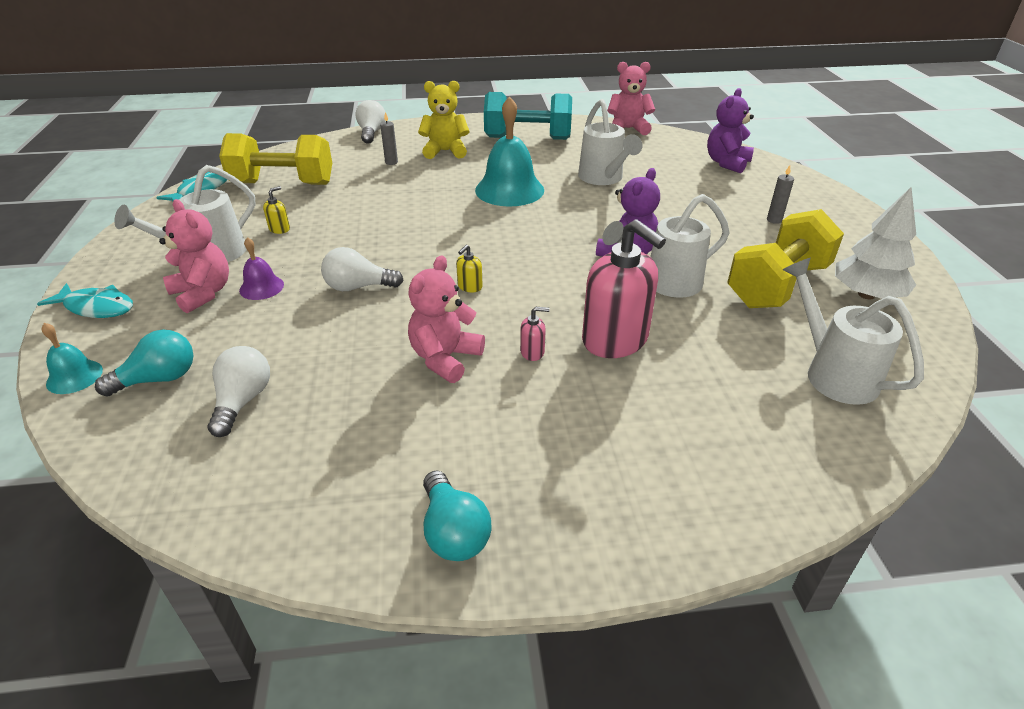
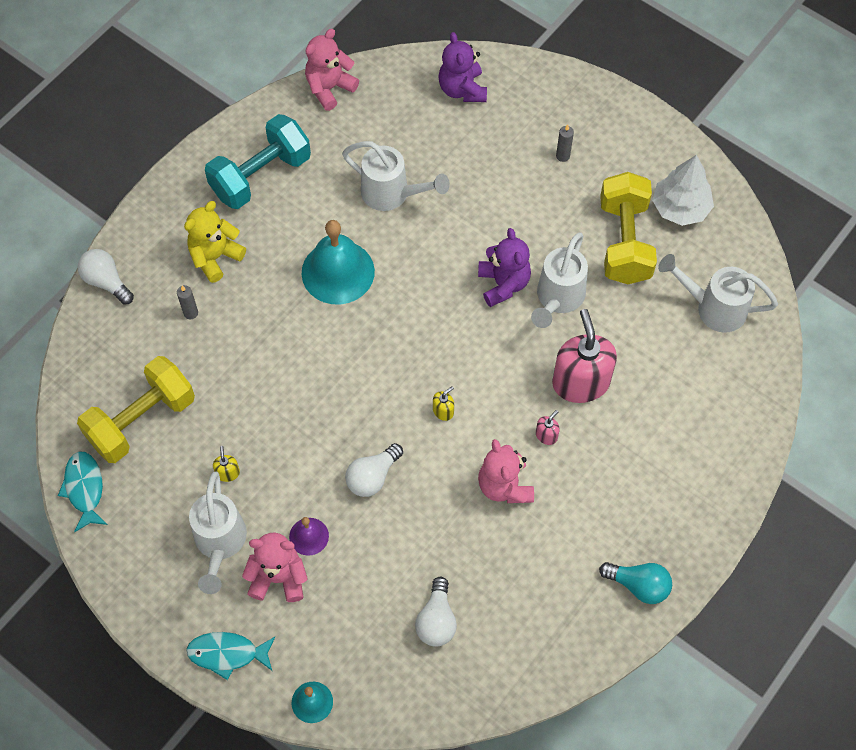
camera: 45 degrees left, 25 degrees up
(97, 307) = (227, 654): turquoise fish -> turquoise fish turned 150 degrees counterclockwise
(159, 379) = (365, 655): turquoise light bulb -> none
(243, 401) = (436, 620): white light bulb -> white light bulb turned 135 degrees counterclockwise
(469, 286) = (443, 411): yellow soap dispenser -> yellow soap dispenser turned 120 degrees counterclockwise
(615, 340) = (580, 382): pink soap dispenser -> pink soap dispenser turned 105 degrees counterclockwise

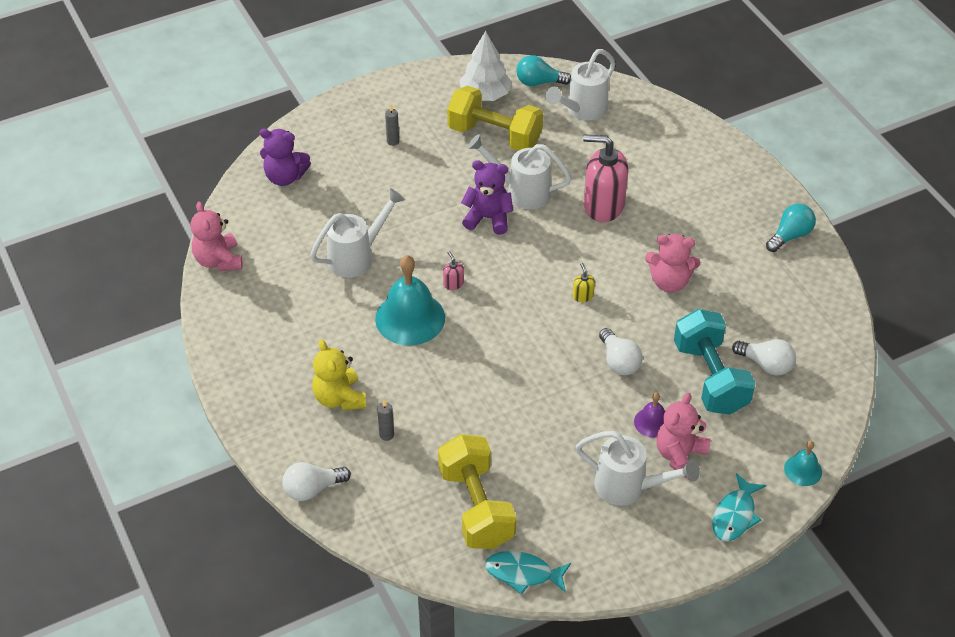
camera: 65 degrees left, 15 degrees down
(227, 473) = (563, 459): yellow soap dispenser -> none
(261, 176) = (276, 338): turquoise dumbbell -> turquoise dumbbell (710, 378)
(546, 435) = (638, 242): pink soap dispenser -> pink soap dispenser (453, 283)
(558, 299) = (521, 191): white watering can -> white watering can turned 150 degrees clockwise
(731, 250) = (539, 82): none -> turquoise light bulb

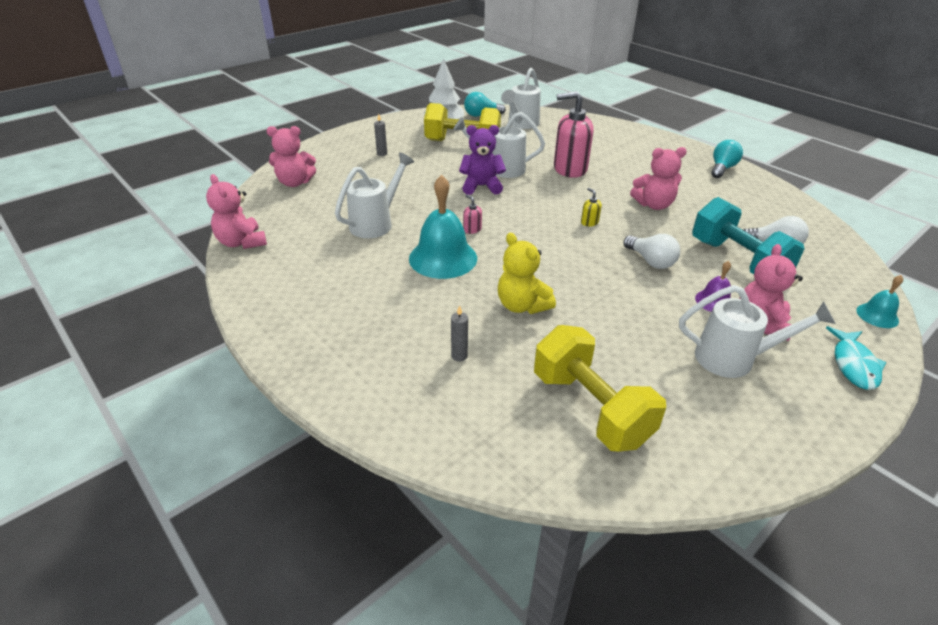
camera: 15 degrees left, 10 degrees down
(285, 177) = (295, 183): purple teddy bear -> pink teddy bear
(312, 489) = (393, 426): white light bulb -> none
(339, 398) = (396, 331): yellow teddy bear -> yellow teddy bear (522, 305)
(523, 573) = (684, 471): turquoise fish -> none

